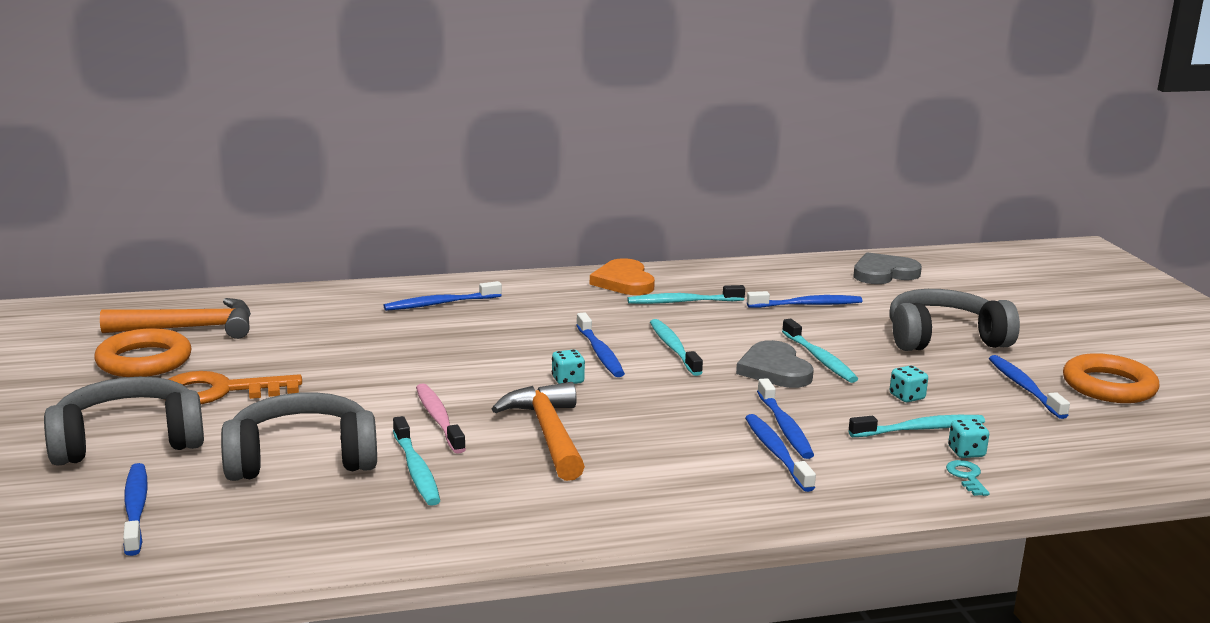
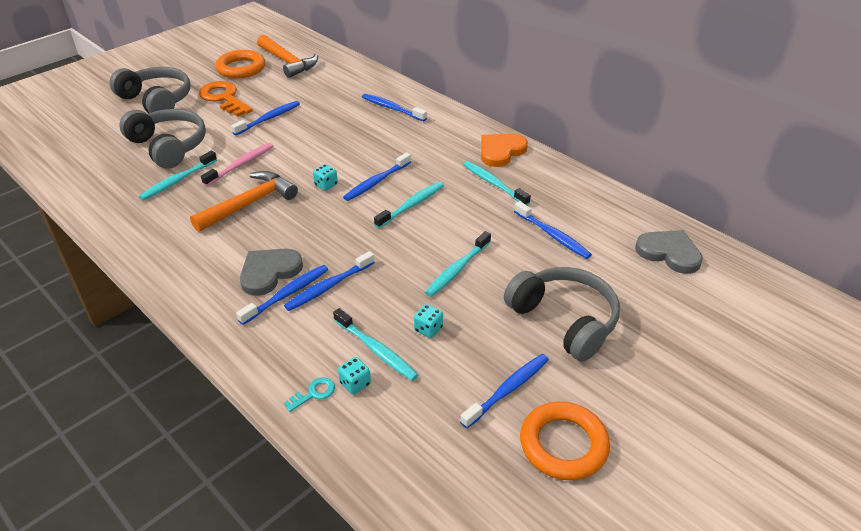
camera: 60 degrees right, 20 degrees up
(135, 509) = (95, 129): blue toothbrush -> blue toothbrush (269, 118)
(774, 370) = (417, 255): grey heart -> grey heart (269, 272)

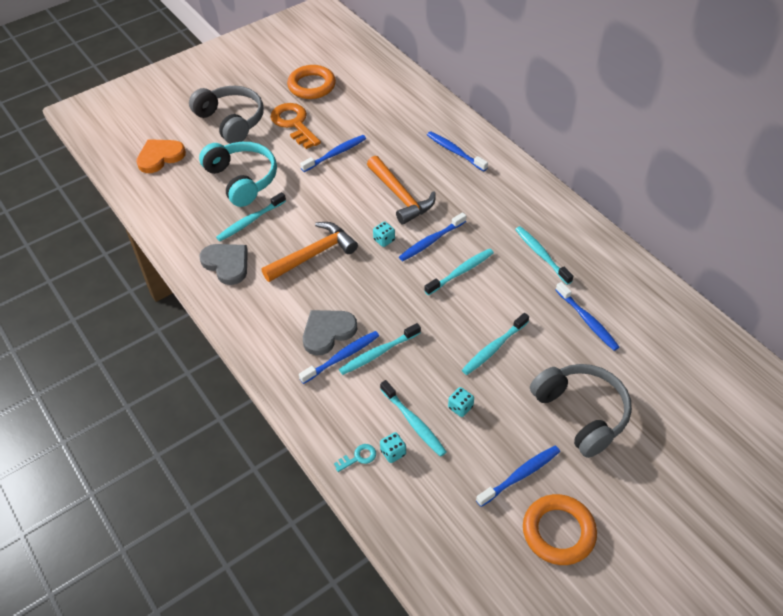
camera: 10 degrees right, 10 degrees up
(169, 146) = (242, 179): grey headphones -> turquoise headphones
(241, 164) = (307, 208): pink toothbrush -> none
(287, 62) = (357, 81): orange hammer -> orange hammer (400, 196)
(328, 286) = (378, 353): blue toothbrush -> turquoise toothbrush
(501, 151) = (554, 216): orange heart -> orange heart (160, 157)
(669, 253) = (693, 353): grey heart -> grey heart (227, 264)

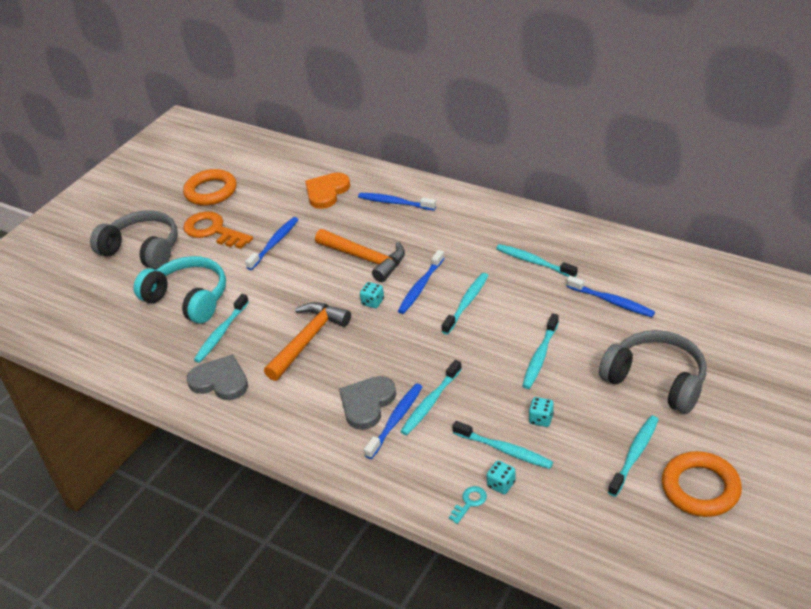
camera: 20 degrees left, 10 degrees down
(160, 157) = (82, 308): orange heart -> orange heart (326, 192)
(520, 475) = (634, 454): blue toothbrush -> turquoise toothbrush

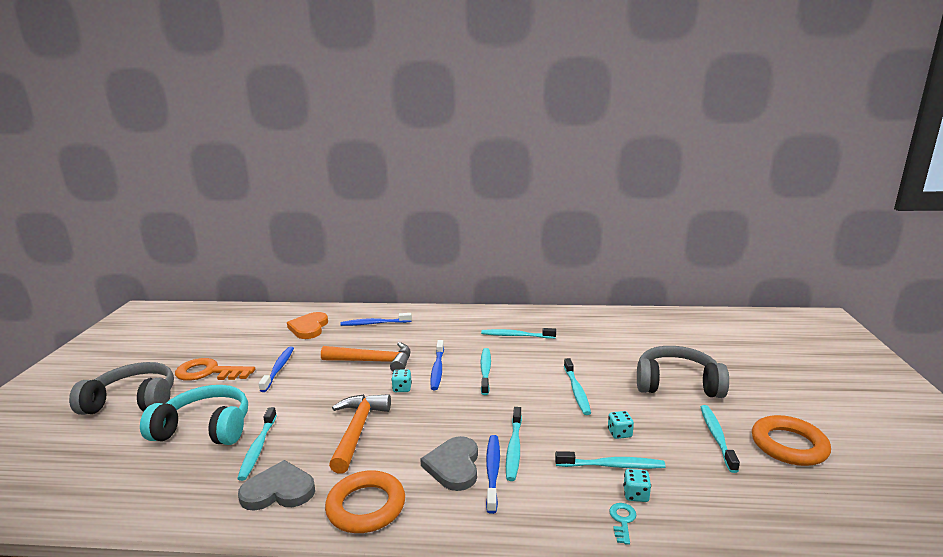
camera: 30 degrees left, 20 degrees down
(211, 191) = (193, 346): orange ring -> orange ring (366, 506)
(612, 301) = (596, 346): blue toothbrush -> none

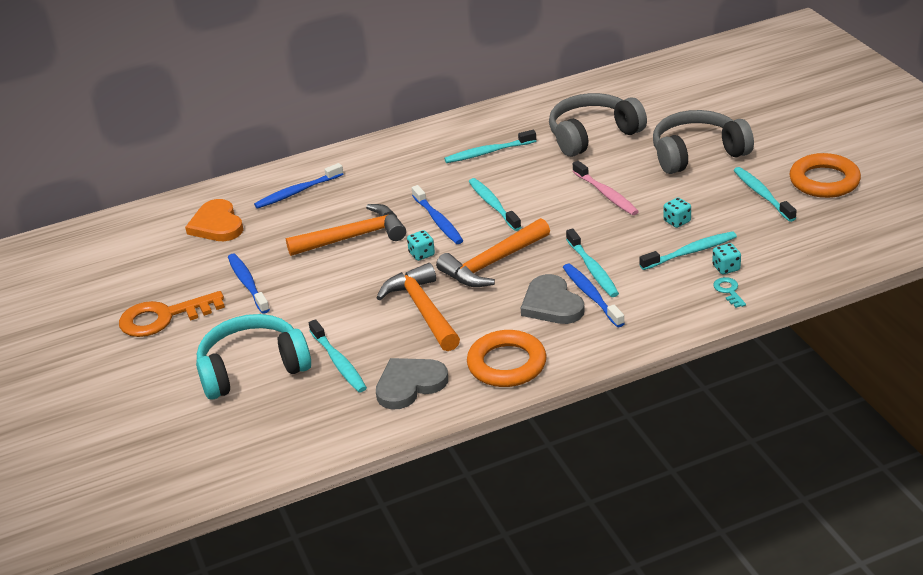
camera: 25 degrees left, 15 degrees up
(133, 401) = (119, 378): grey headphones -> grey headphones (592, 135)
(443, 413) = (492, 263): none -> orange hammer
(576, 391) = (606, 194): turquoise toothbrush -> pink toothbrush

